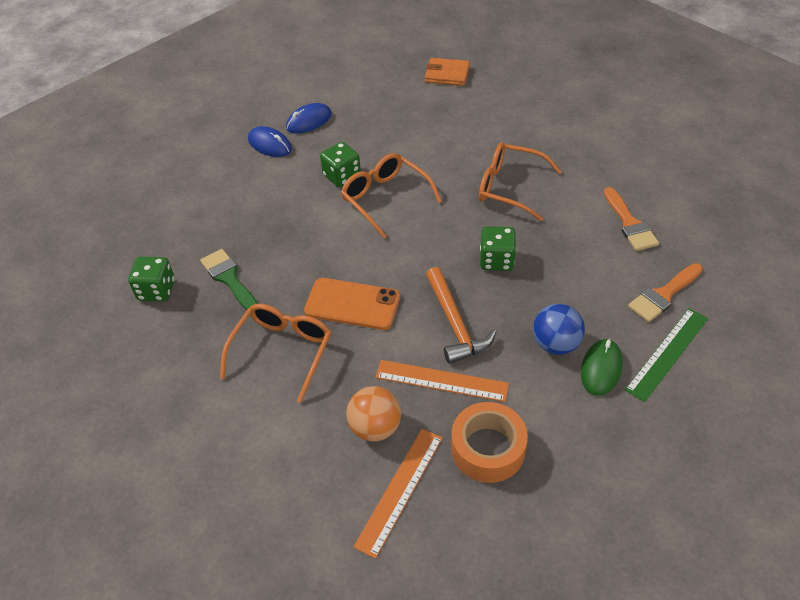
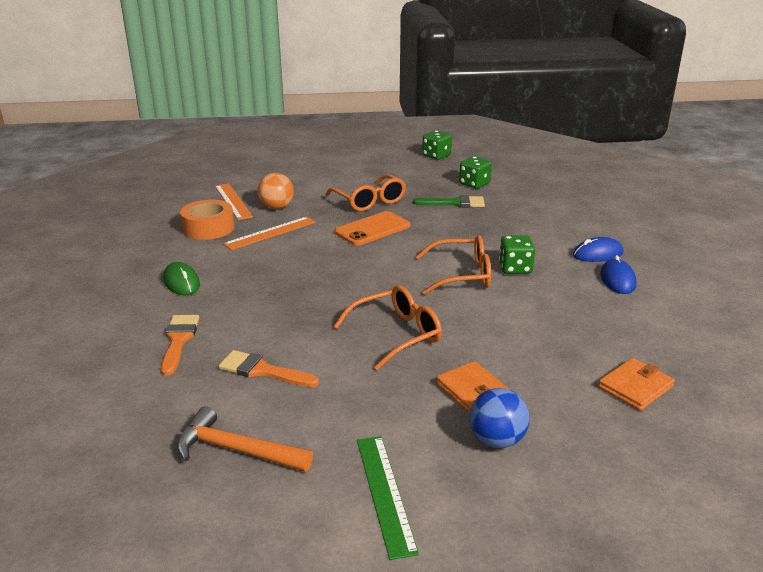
camera: 125 degrees right, 20 degrees down
(455, 323) = (301, 253): orange hammer -> orange hammer (237, 450)
(496, 260) = (327, 290): green dice -> green dice (436, 156)
(527, 127) = (472, 391): none -> orange wallet
(555, 344) = (226, 277): blue ball -> blue ball (497, 440)
(667, 353) = (142, 312): green ruler -> green ruler (385, 493)

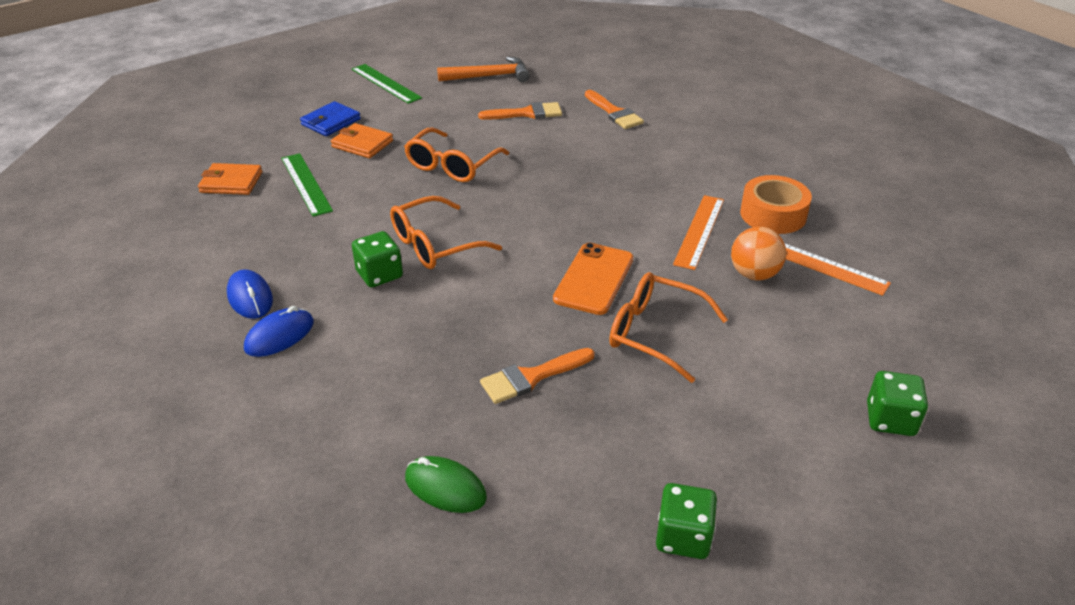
camera: 150 degrees right, 10 degrees up
(181, 282) = (689, 151): green mouse -> green mouse (445, 488)
(454, 203) = (531, 377): green brush -> orange brush
(474, 184) = (536, 450): green dice -> green dice (890, 419)
(497, 440) = (331, 122): blue ball -> blue wallet
(552, 360) = (306, 184): none -> green ruler
(635, 387) = (231, 182): orange wallet -> orange wallet turned 75 degrees clockwise

